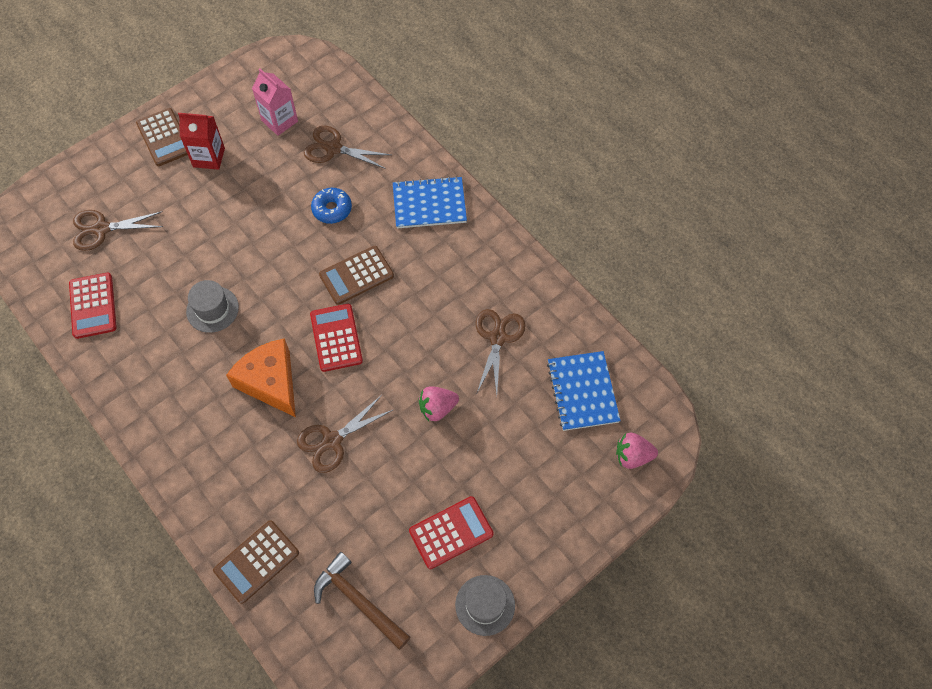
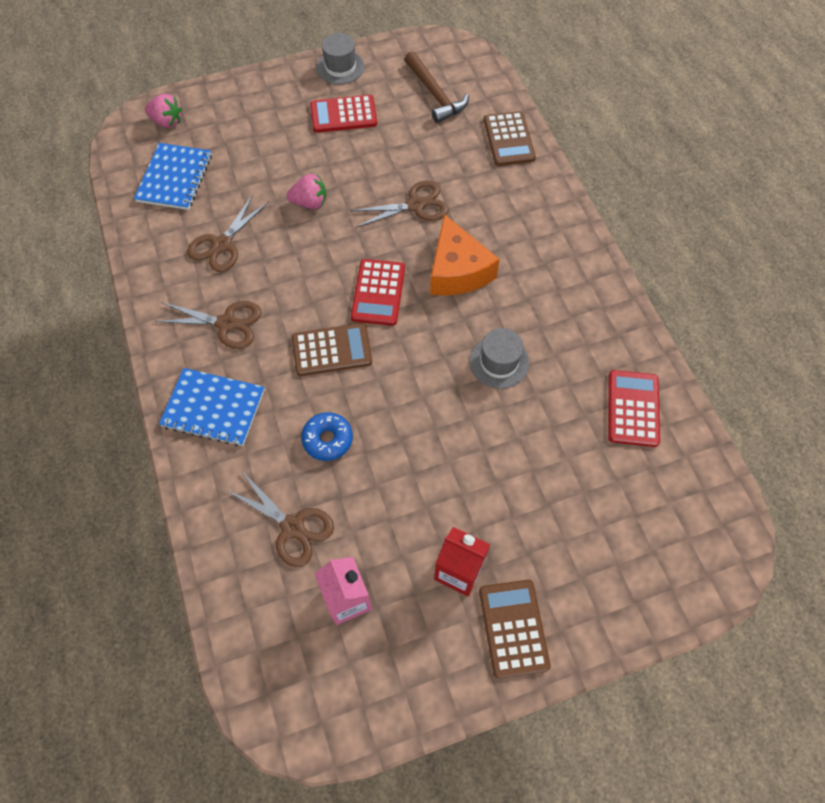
camera: 160 degrees left, 0 degrees up
(101, 229) = (615, 507): brown scissors -> brown scissors (226, 323)
(256, 561) = (508, 139): brown calculator -> brown calculator turned 105 degrees clockwise

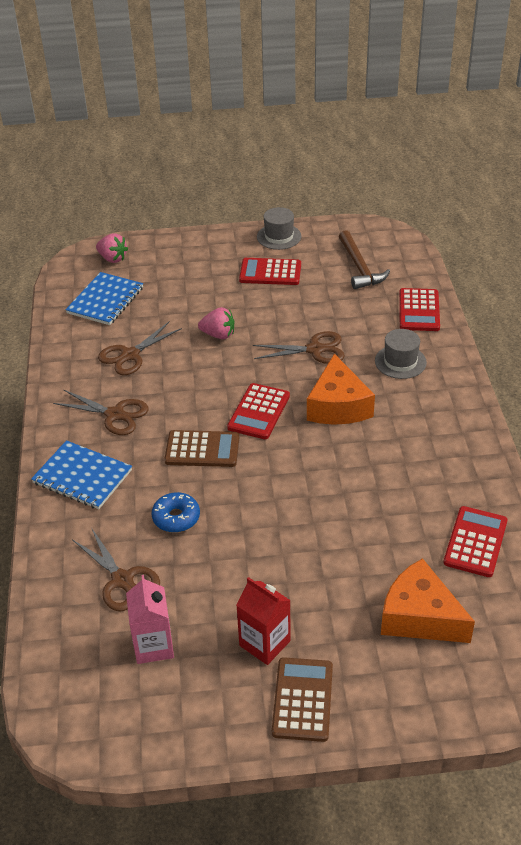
camera: 15 degrees right, 20 degrees down
(499, 362) = (355, 483): grey hat -> grey hat (400, 362)
(508, 139) = (419, 310): brown calculator -> red calculator
(601, 506) = (419, 616): none -> orange cheese

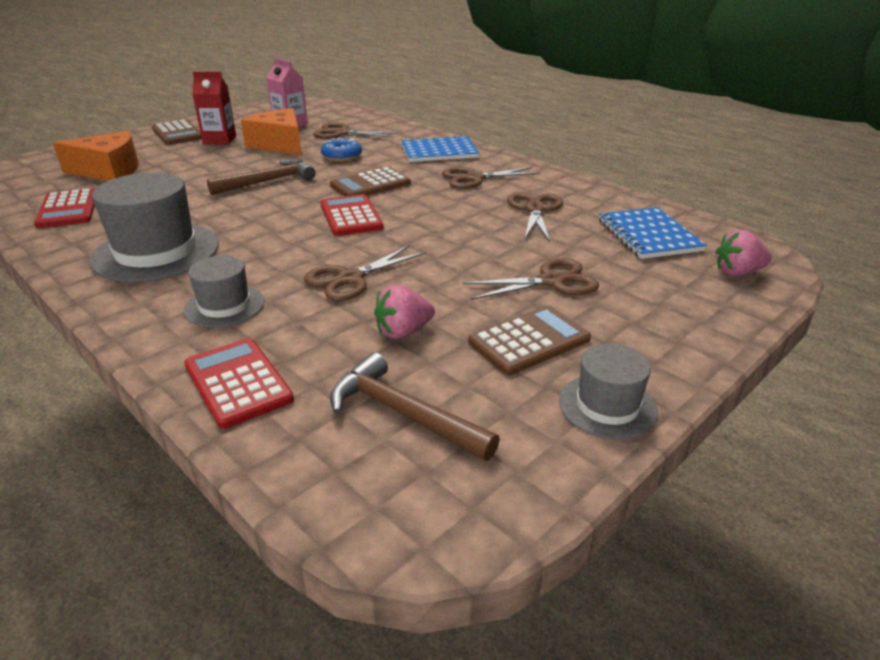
camera: 140 degrees right, 10 degrees down
(211, 297) = (552, 281): none -> brown scissors
(218, 335) = (480, 252): pink strawberry -> pink strawberry (403, 331)
(270, 272) = (529, 341): red calculator -> brown calculator
(280, 502) = (268, 181): none -> brown hammer
(338, 406) = (272, 244): orange cheese -> orange cheese (279, 144)
(421, 436) = (156, 252): none -> grey hat

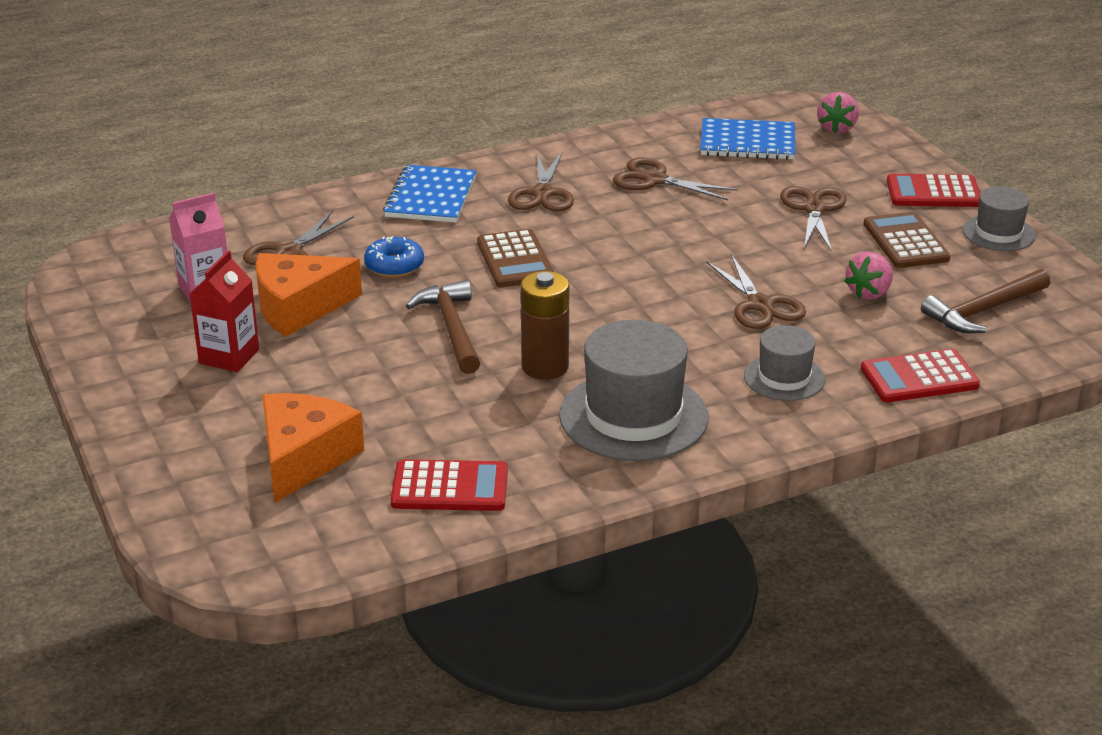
camera: 70 degrees left, 0 degrees up
(177, 133) = (157, 394): brown calculator -> none
(224, 214) = (545, 367): none -> brown battery
(351, 216) = (606, 285): red calculator -> red calculator (933, 192)
(403, 331) = (869, 293): pink strawberry -> pink strawberry turned 45 degrees clockwise

